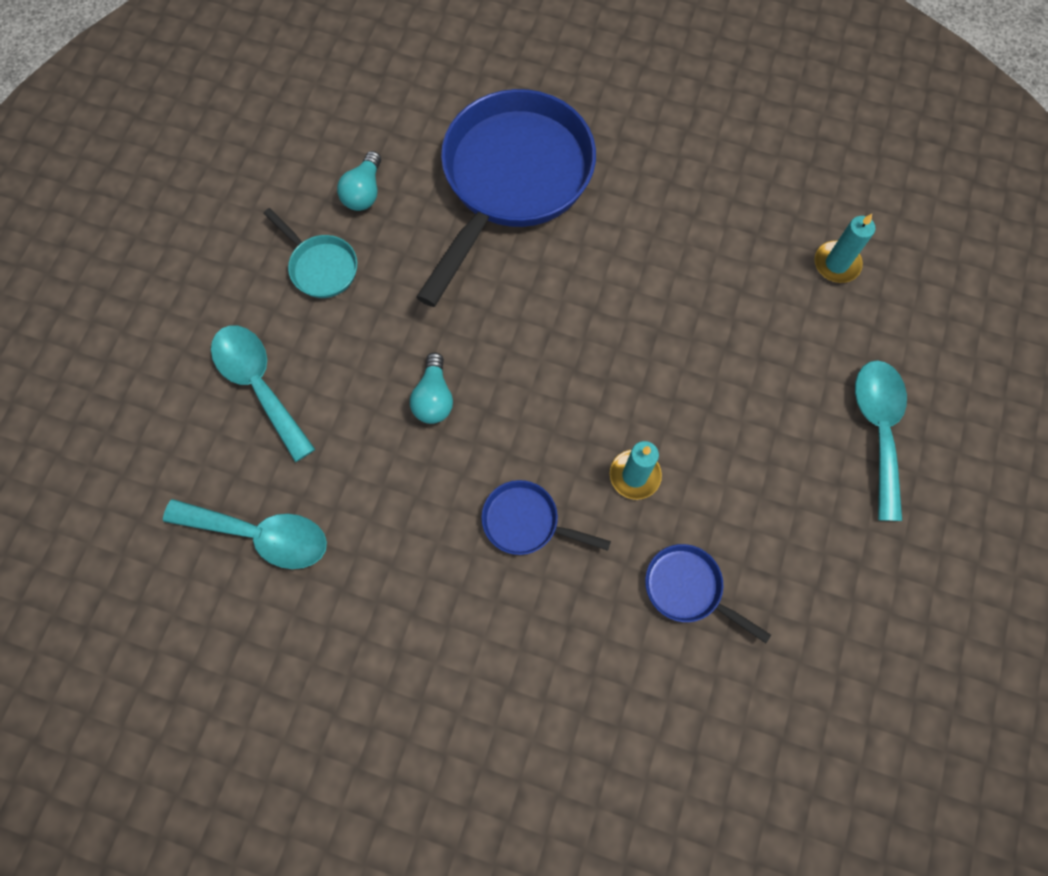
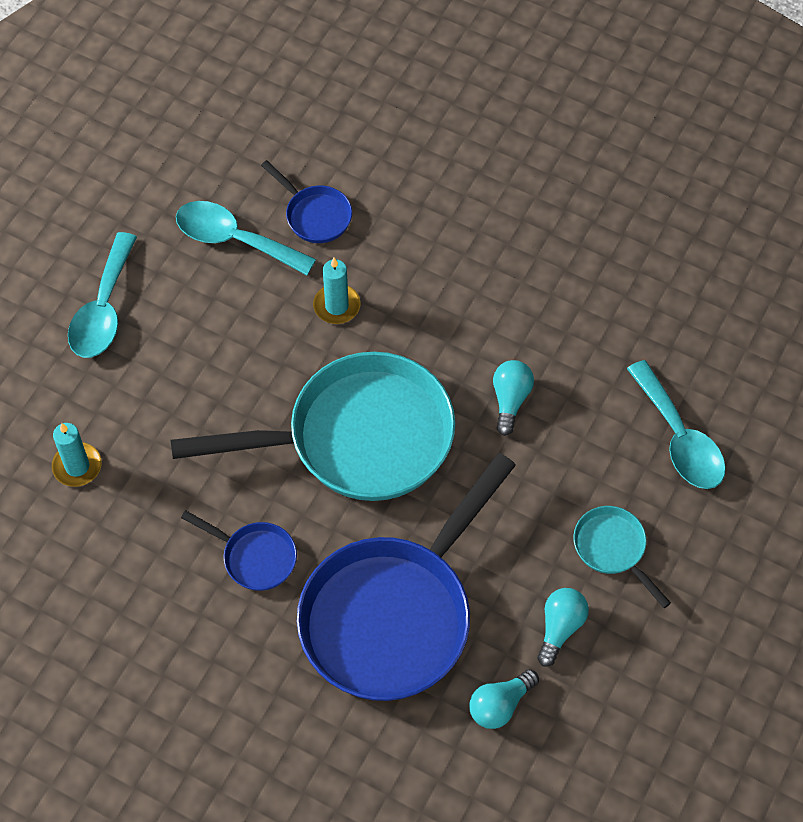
camera: 170 degrees left, 10 degrees down
(261, 535) = (678, 309): turquoise spoon -> turquoise spoon (234, 239)
(409, 125) = (500, 705): none -> turquoise light bulb
(526, 522) = (441, 284): blue pan -> blue pan (254, 557)
(579, 333) = (357, 438): none -> turquoise pan

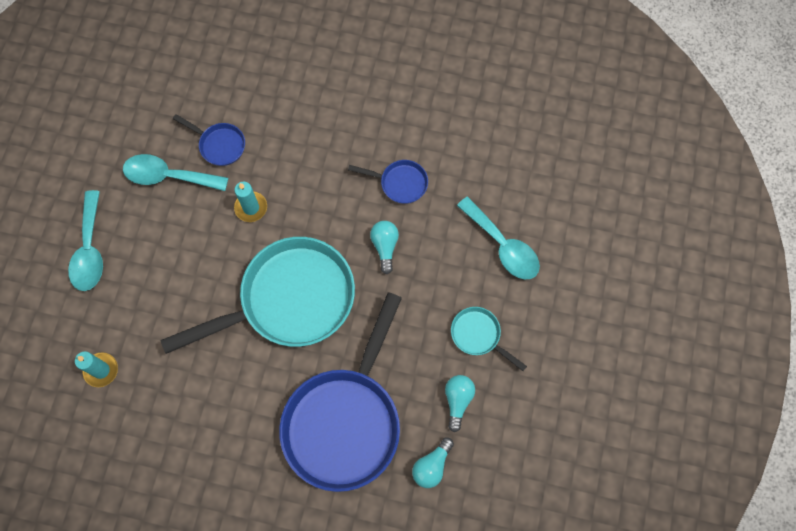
camera: 15 degrees left, 10 degrees up
(254, 557) = (241, 404): blue pan -> blue pan (400, 183)

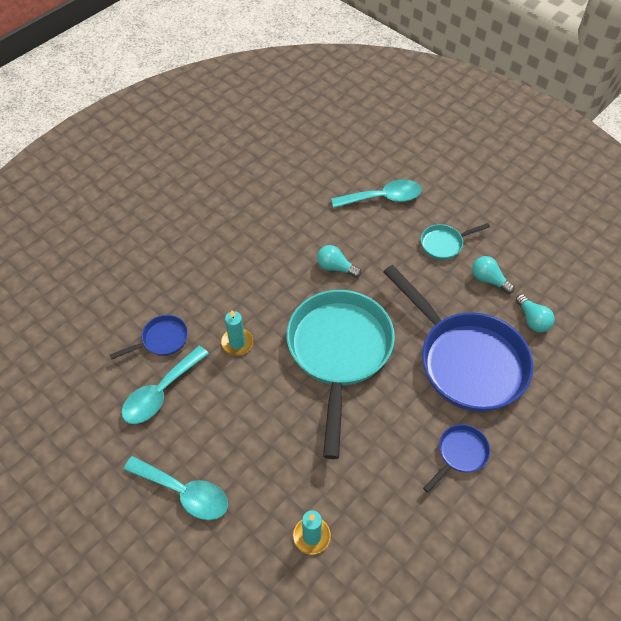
camera: 60 degrees left, 15 degrees down
(400, 183) = (289, 234): blue pan -> blue pan (460, 454)

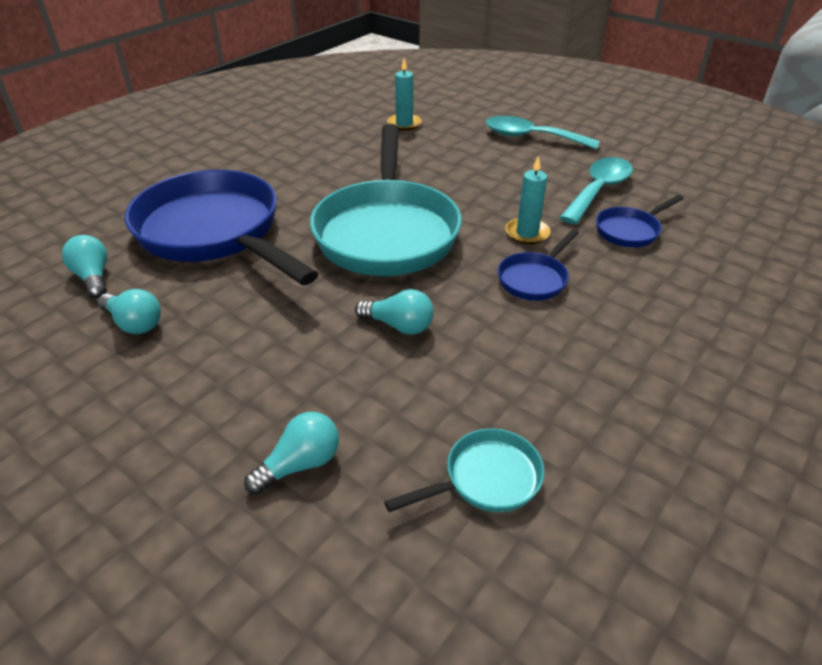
camera: 175 degrees right, 15 degrees down
(383, 198) = (300, 464): turquoise spoon -> turquoise light bulb
(444, 244) = (191, 375): turquoise pan -> turquoise pan (485, 479)
(460, 454) = (251, 168): blue pan -> blue pan (535, 279)

